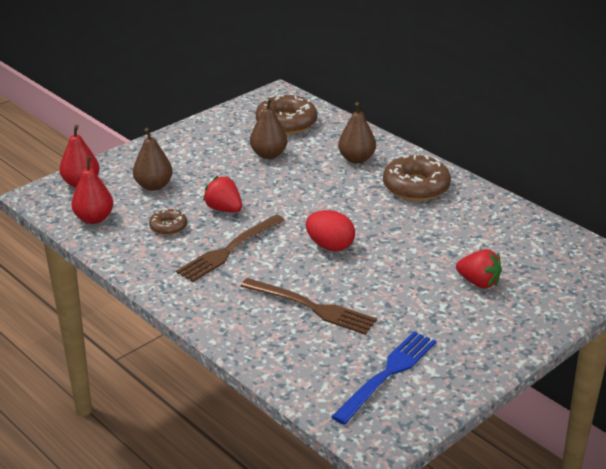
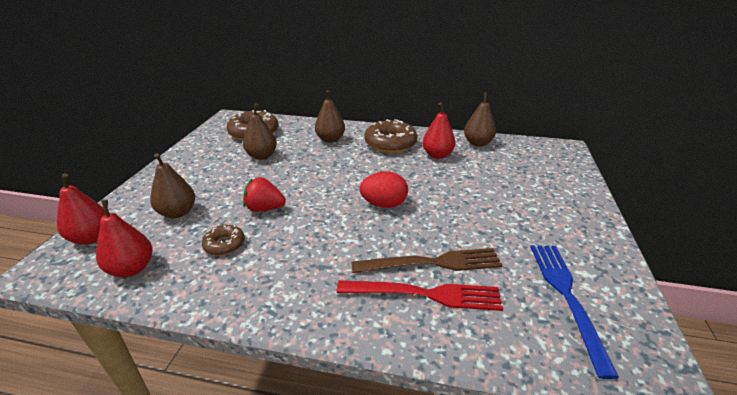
camera: 35 degrees left, 0 degrees up
(228, 250) = (304, 243): brown fork -> none
(280, 324) = (426, 294): none -> red fork
(450, 219) = (437, 155): none -> red pear
(478, 282) = (512, 189): red strawberry -> none
(519, 222) = (477, 143): none -> brown pear

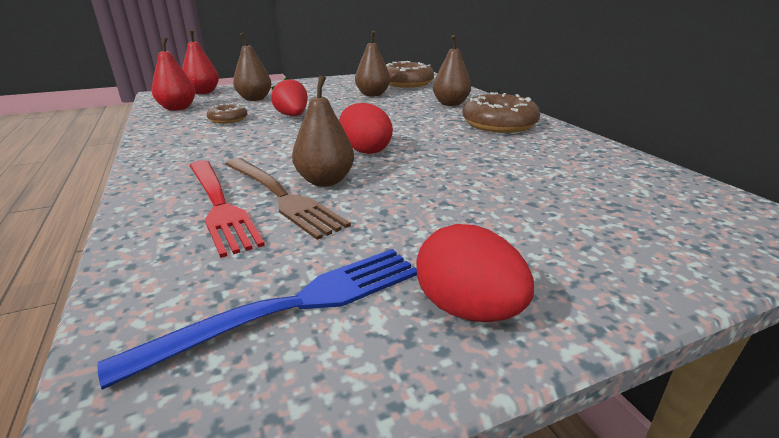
camera: 55 degrees right, 5 degrees down
(437, 155) = (525, 149): red pear -> none
(477, 143) = (617, 162): brown pear -> brown pear (325, 181)
(588, 246) = (467, 309): none -> red egg

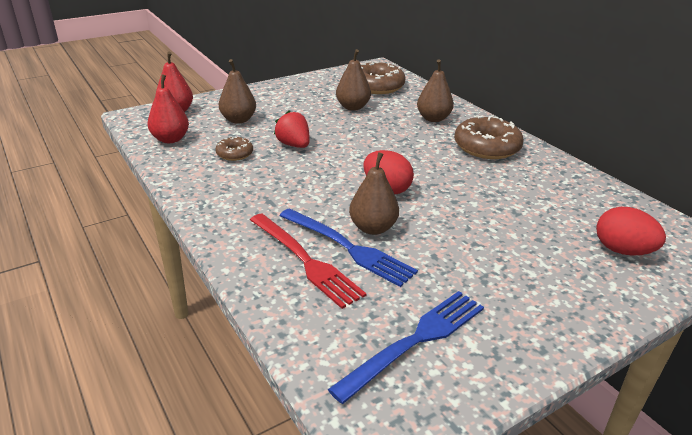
camera: 10 degrees left, 5 degrees up
(282, 197) = (349, 248): brown fork -> blue fork
(467, 309) = (523, 331): red egg -> red egg (622, 250)

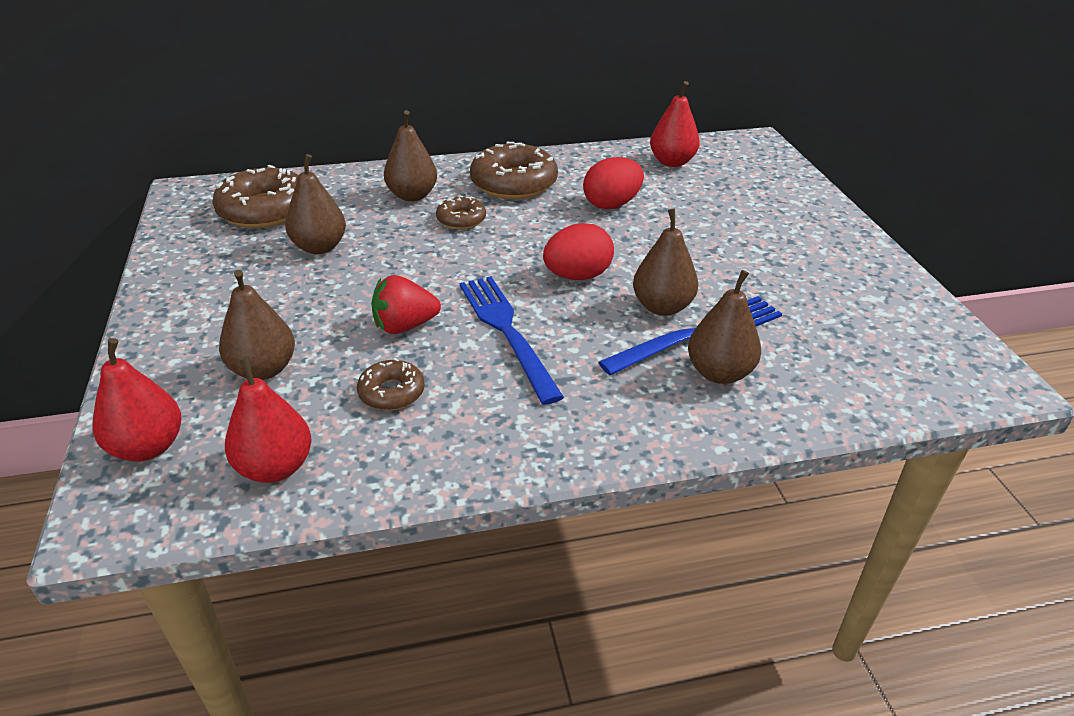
camera: 70 degrees left, 5 degrees up
(306, 261) = (719, 373): red fork -> brown pear
(416, 340) = (867, 327): blue fork -> blue fork (506, 330)
(420, 138) = (461, 219): none -> brown donut
(605, 207) = (672, 162): none -> red pear
(622, 250) = (746, 179): red egg -> red egg (611, 204)

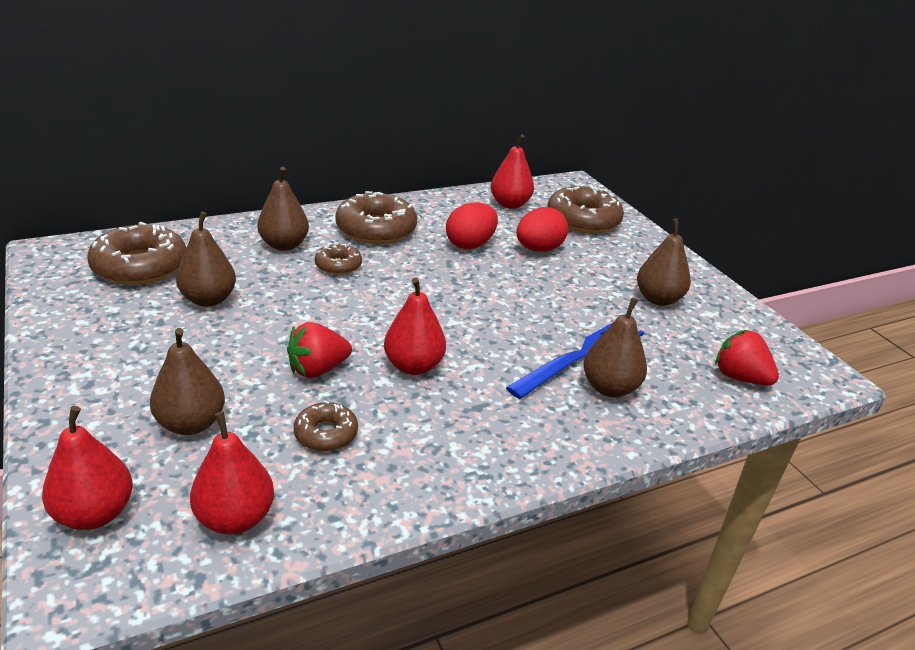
camera: 15 degrees left, 5 degrees down
(506, 330) = (413, 366): blue fork -> red pear
(577, 276) = (461, 311): red egg -> red egg (538, 249)
(662, 307) = (543, 334): brown pear -> brown pear (658, 299)
(752, 183) = (583, 220): none -> brown donut
(885, 375) = (740, 377): none -> red strawberry

